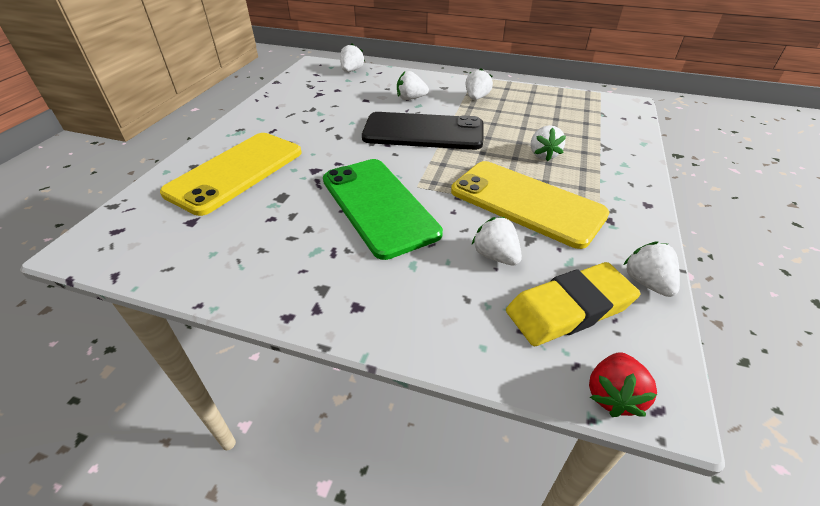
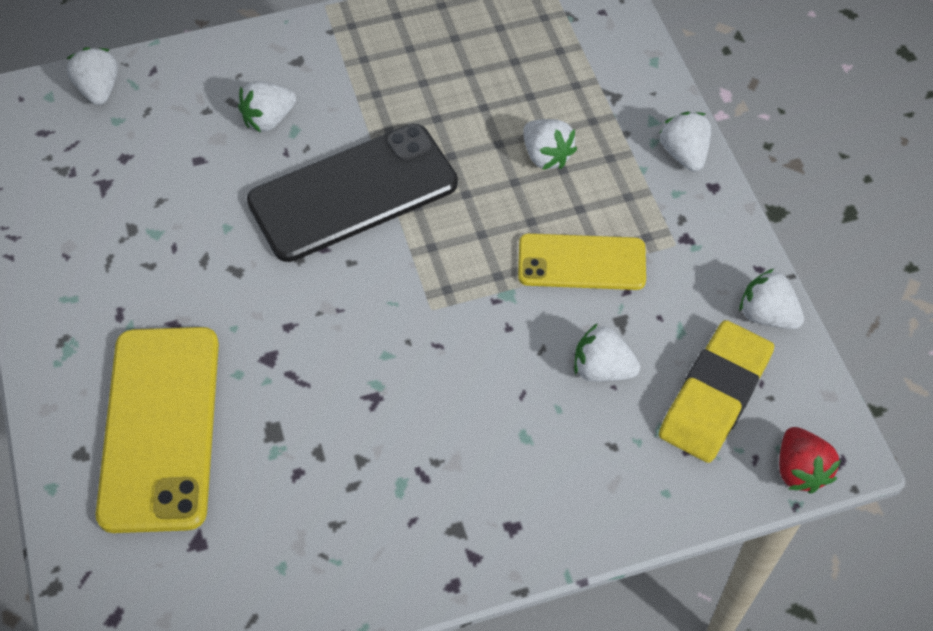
camera: 35 degrees left, 15 degrees up
(378, 206) = (412, 371): green phone -> none
(476, 98) = (368, 65): white strawberry -> white strawberry (684, 154)
(526, 203) = (581, 262): yellow phone -> yellow phone, size x0.61

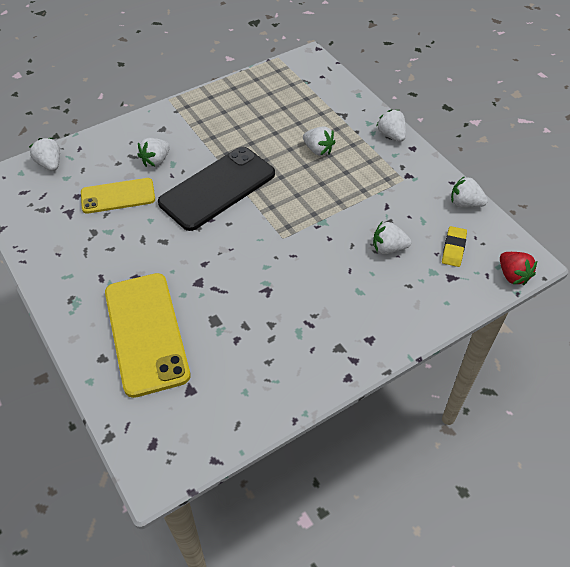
camera: 15 degrees left, 5 degrees down
(581, 262) = (357, 198): yellow phone -> yellow phone (118, 196)
(714, 395) = (453, 248): yellow eraser -> yellow eraser, size x0.55

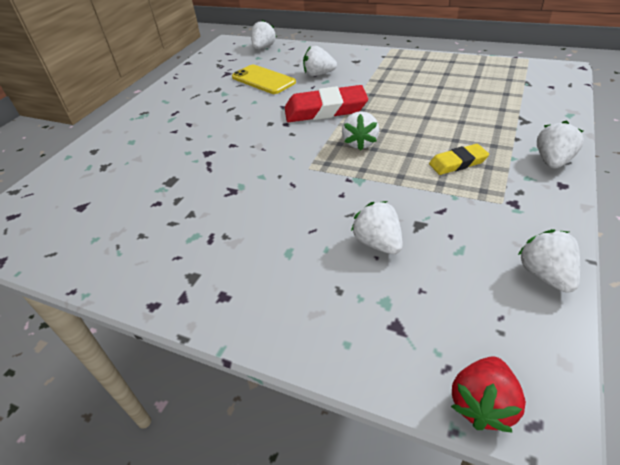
camera: 60 degrees right, 10 degrees down
(146, 333) = (132, 156): yellow phone -> none
(217, 188) = (325, 110): black phone -> red eraser
(318, 150) = (451, 131): white strawberry -> white strawberry (360, 143)
(453, 248) = (450, 303): yellow eraser -> yellow eraser (458, 162)

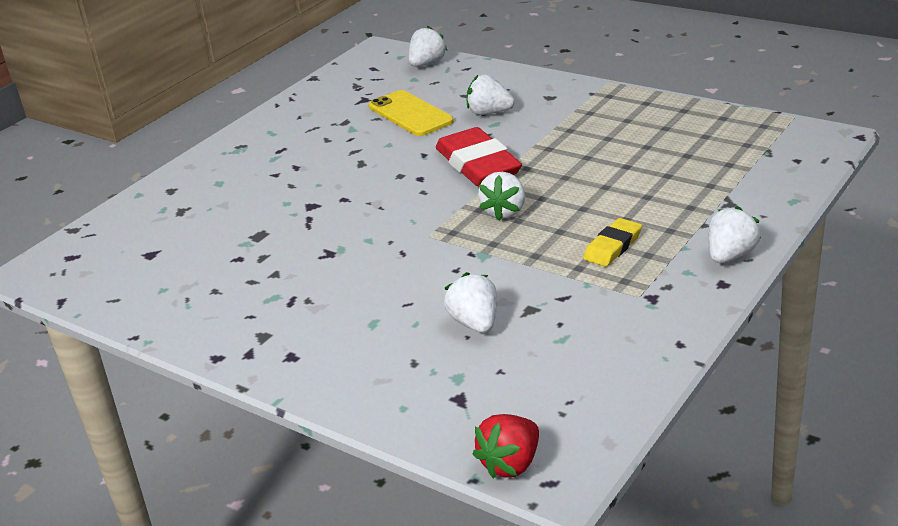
camera: 10 degrees right, 10 degrees down
(325, 110) = (478, 164): red eraser -> red eraser turned 60 degrees clockwise
(458, 162) = (612, 246): yellow eraser -> yellow eraser turned 45 degrees counterclockwise
(545, 275) = (640, 370): white strawberry -> none

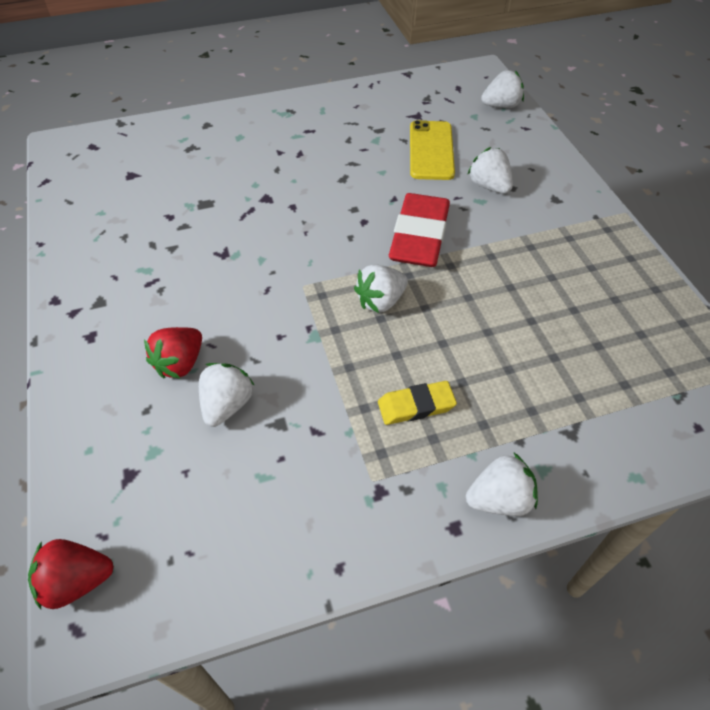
camera: 35 degrees right, 20 degrees up
(399, 326) = (180, 363): none -> red strawberry

